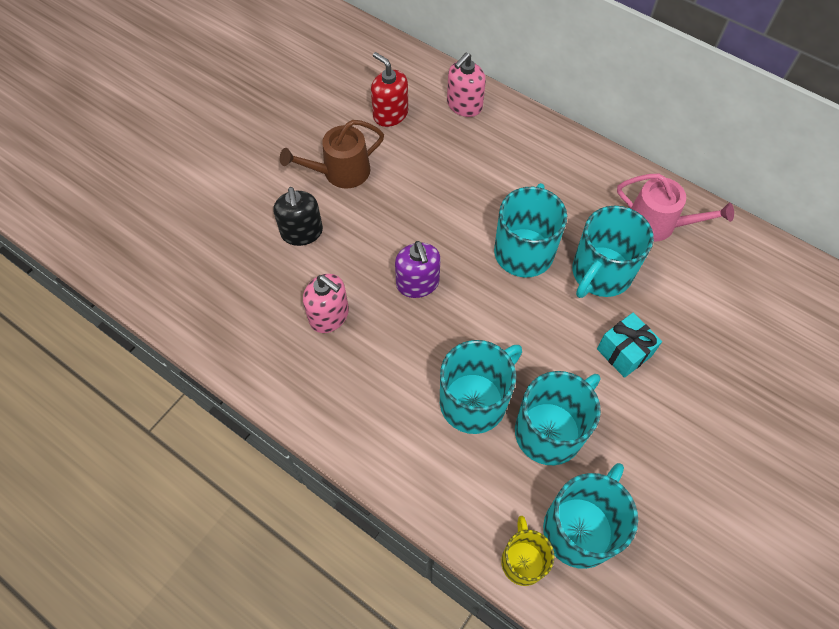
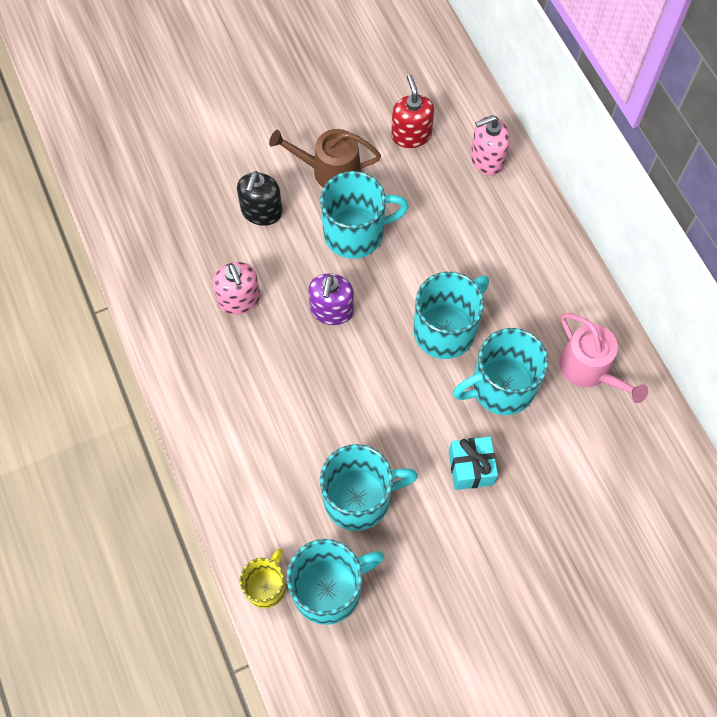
camera: 30 degrees right, 5 degrees up
(474, 401) = (313, 438): turquoise mug -> turquoise mug (355, 233)

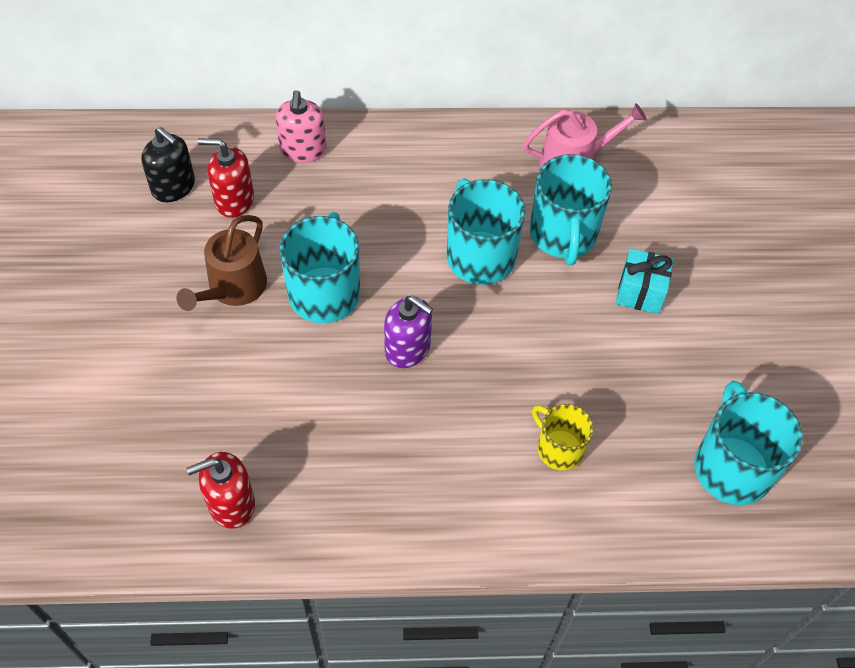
camera: 70 degrees left, 10 degrees down
(157, 248) = (231, 503): none -> red soap dispenser
(239, 299) = (348, 436): pink soap dispenser -> none
(261, 211) = (246, 373): black soap dispenser -> black soap dispenser (173, 187)
(266, 586) = (711, 529): yellow mug -> yellow mug (559, 448)
(359, 498) = (638, 402): turquoise mug -> none

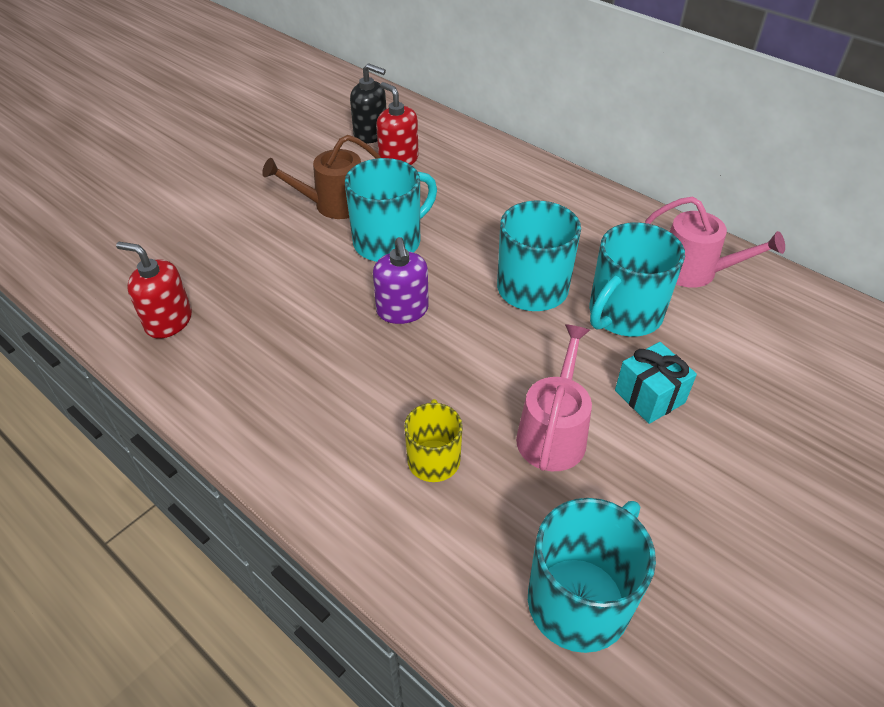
camera: 45 degrees right, 10 degrees down
(173, 187) = (371, 134): black soap dispenser -> black soap dispenser turned 60 degrees counterclockwise
(303, 150) = (480, 156): pink soap dispenser -> none
(610, 368) = (553, 433): none -> pink watering can

